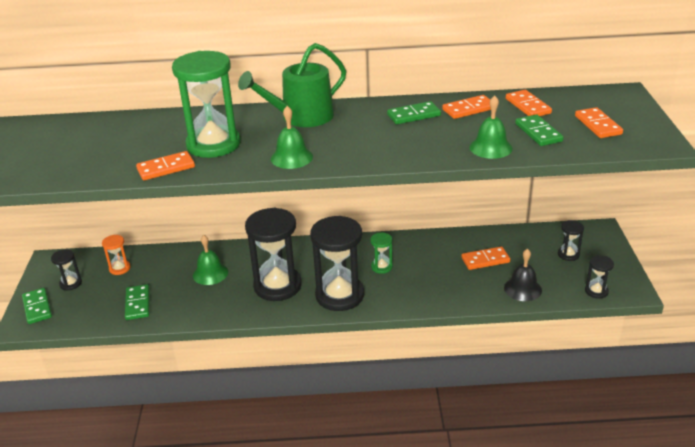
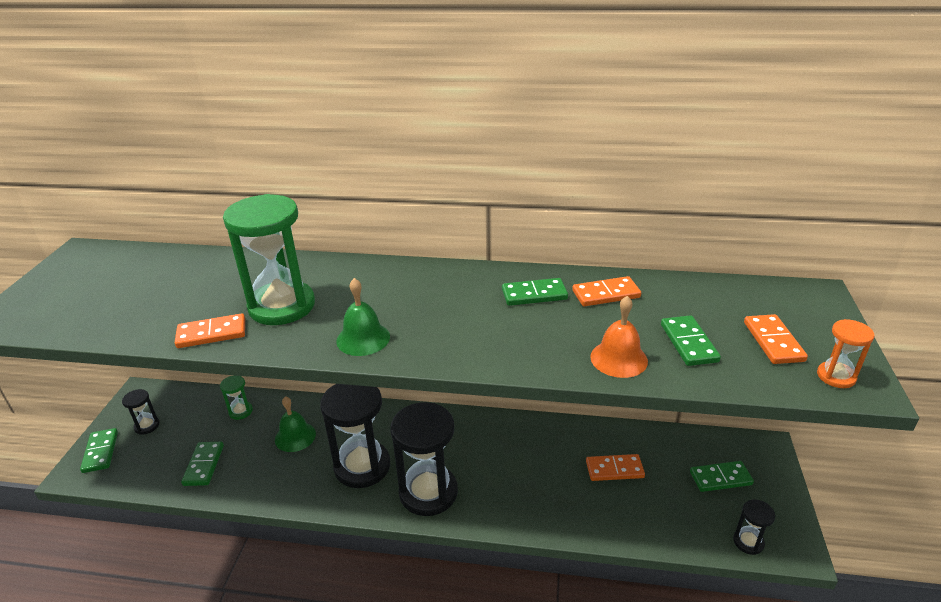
camera: 10 degrees right, 0 degrees up
(119, 268) = (204, 414): orange hourglass -> orange hourglass (836, 376)
(301, 117) = (399, 280): green watering can -> none
(381, 267) = (488, 459): green hourglass -> green hourglass (240, 411)
(490, 147) = (618, 358): green bell -> orange bell
(522, 289) = (652, 521): black bell -> none
(527, 106) = (683, 299): orange domino -> none
(568, 254) = (720, 478): black hourglass -> green domino

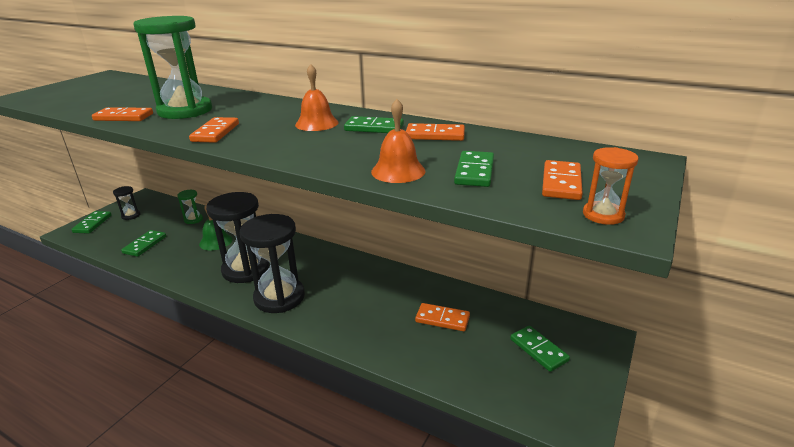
camera: 20 degrees right, 5 degrees down
(363, 338) = (215, 132): green bell -> orange domino
(465, 299) = (316, 123): none -> orange bell
(720, 478) = (538, 350): green domino -> green domino turned 45 degrees clockwise
(748, 542) = (532, 407): black hourglass -> none

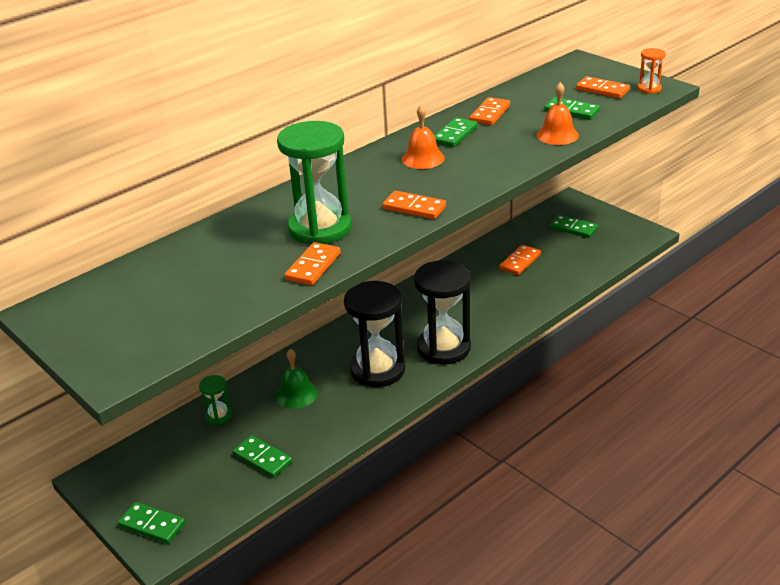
camera: 70 degrees left, 5 degrees up
(131, 215) = (155, 483): black hourglass -> none
(538, 350) = (573, 228): green domino -> green domino turned 45 degrees clockwise

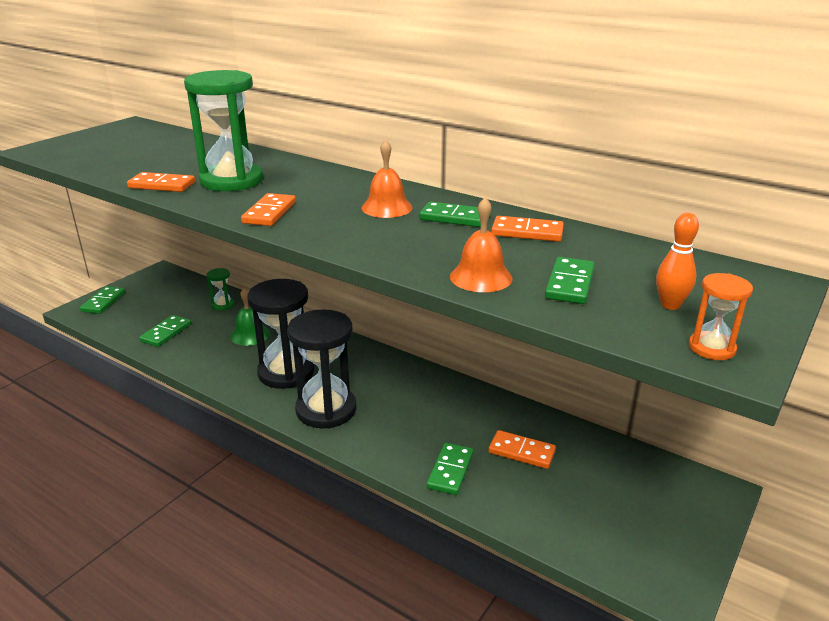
camera: 75 degrees right, 5 degrees down
(573, 228) = (636, 499): green domino -> green domino (450, 471)
(602, 90) = (670, 305): orange domino -> orange bowling pin

